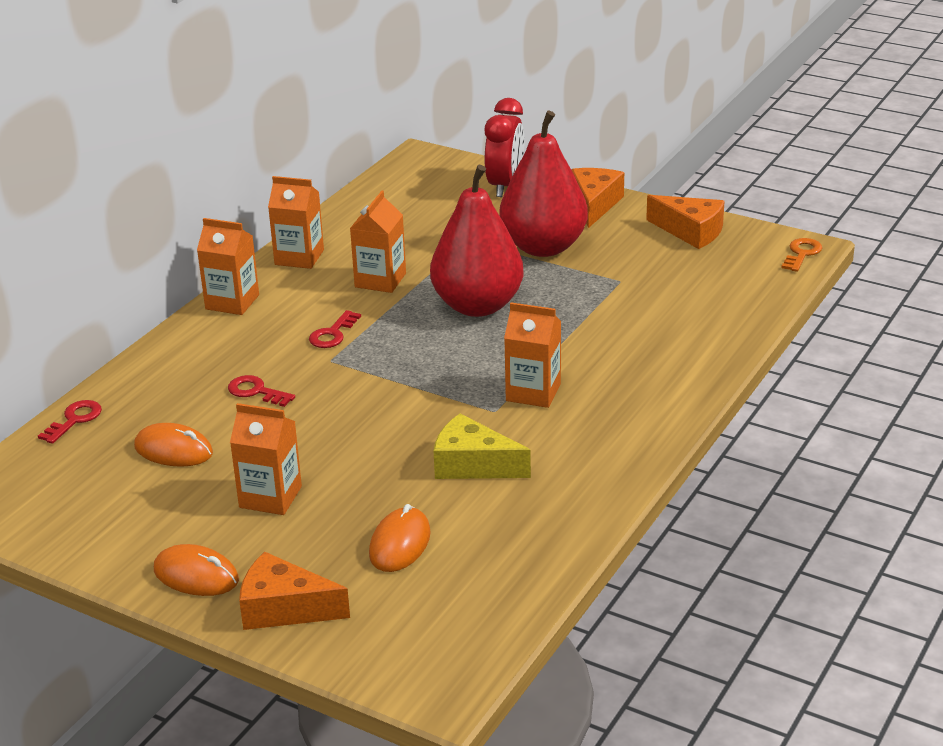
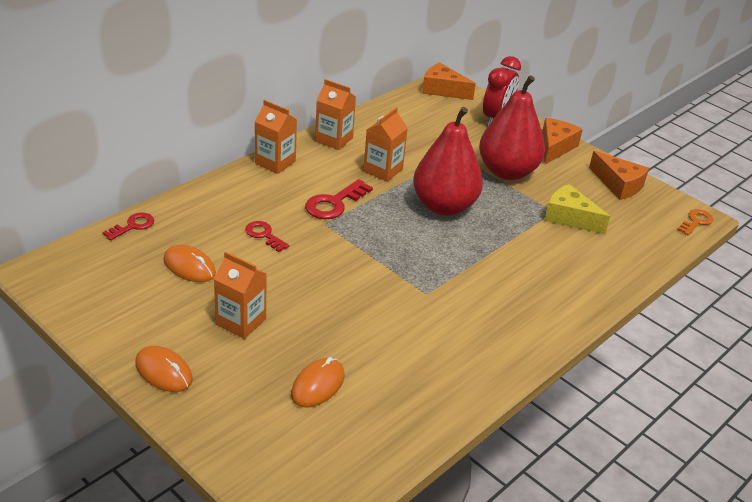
camera: 10 degrees right, 5 degrees up
(284, 608) = (214, 416): orange cheese -> orange cheese (442, 90)
(332, 334) = (334, 203): red key -> red key, size x1.56
(473, 465) = (394, 333): yellow cheese -> yellow cheese (569, 217)
(533, 392) = (459, 285): orange carton -> none

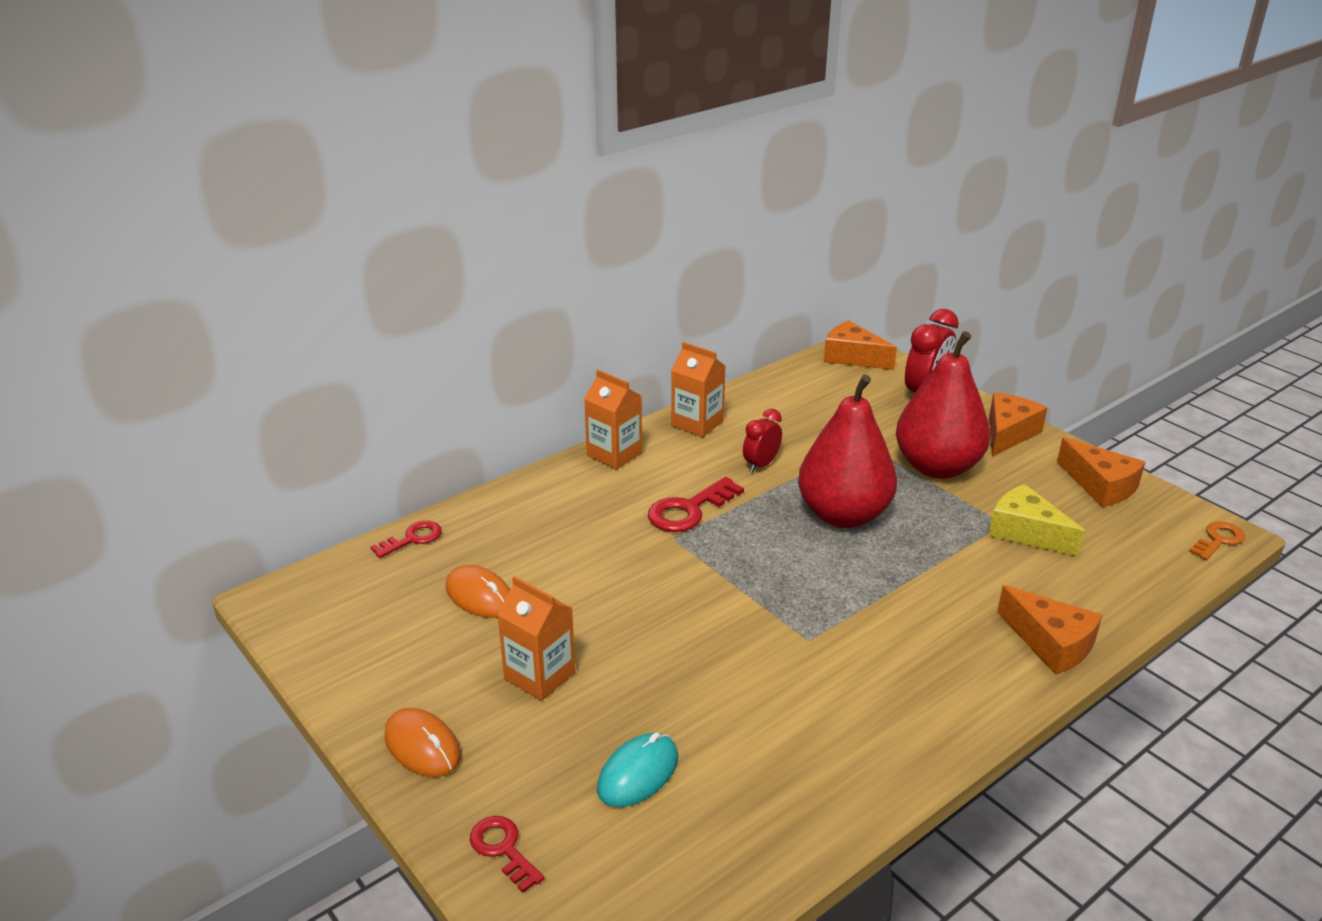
camera: 10 degrees right, 5 degrees down
(264, 235) = (587, 553): red key -> red key (503, 849)
(318, 385) = (638, 773): orange mouse -> turquoise mouse
(383, 170) = (761, 464): orange carton -> red clock
(588, 293) = (1050, 643): none -> orange cheese

